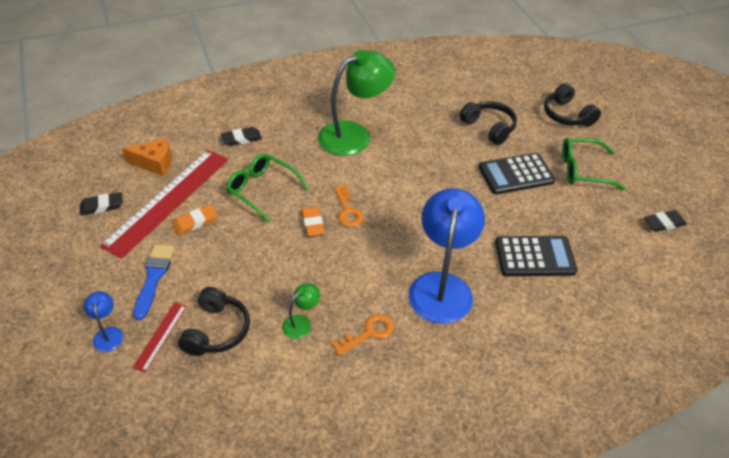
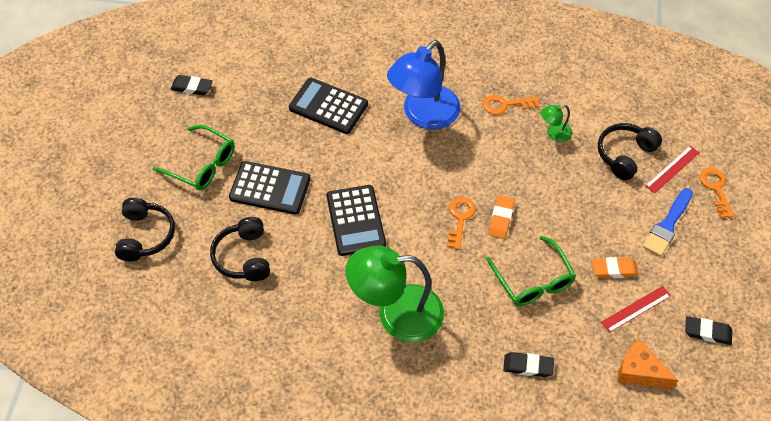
camera: 150 degrees left, 10 degrees up
(108, 333) = (715, 189): blue lamp -> orange key
(168, 201) = (636, 309): red ruler -> red ruler, size x0.44
(430, 178) = (355, 220): none -> black calculator

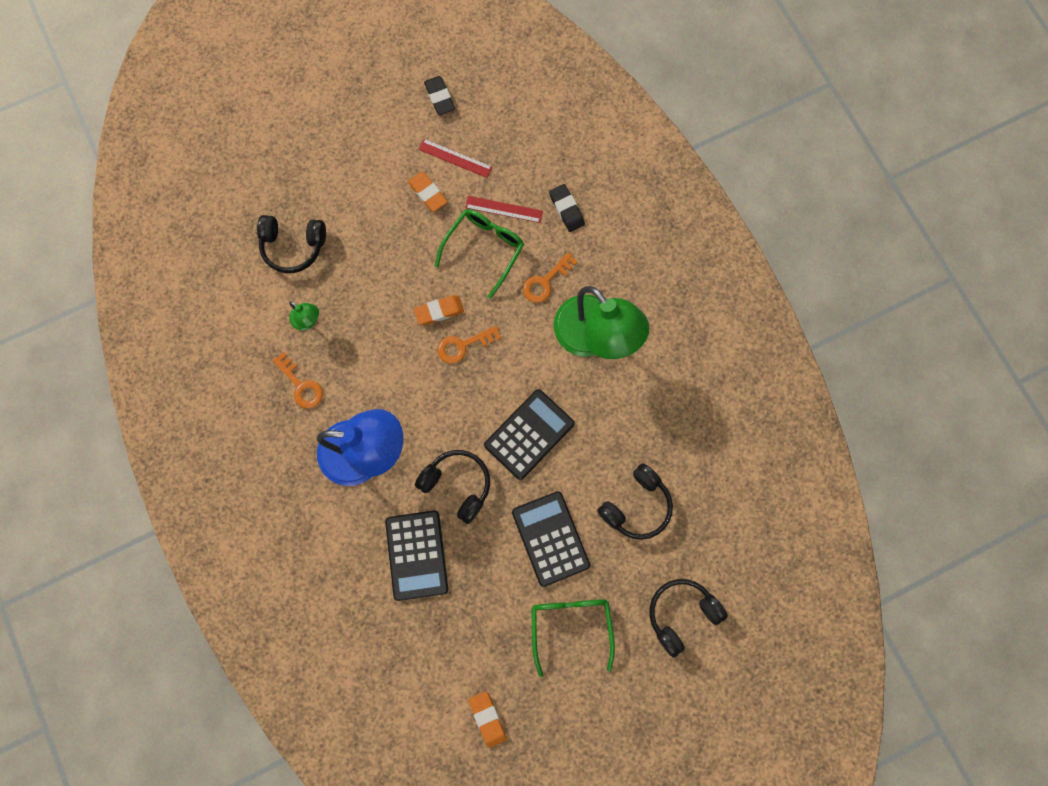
camera: 125 degrees left, 20 degrees up
(192, 87) = (487, 718): black eraser -> orange eraser
(356, 155) = (457, 485): none -> black headphones
(639, 372) = (511, 128): orange cheese -> none
(667, 225) = (351, 174): blue brush -> none
(672, 169) = (284, 199): red ruler -> red ruler (504, 209)
(715, 189) = (283, 155): orange key -> orange key (545, 281)

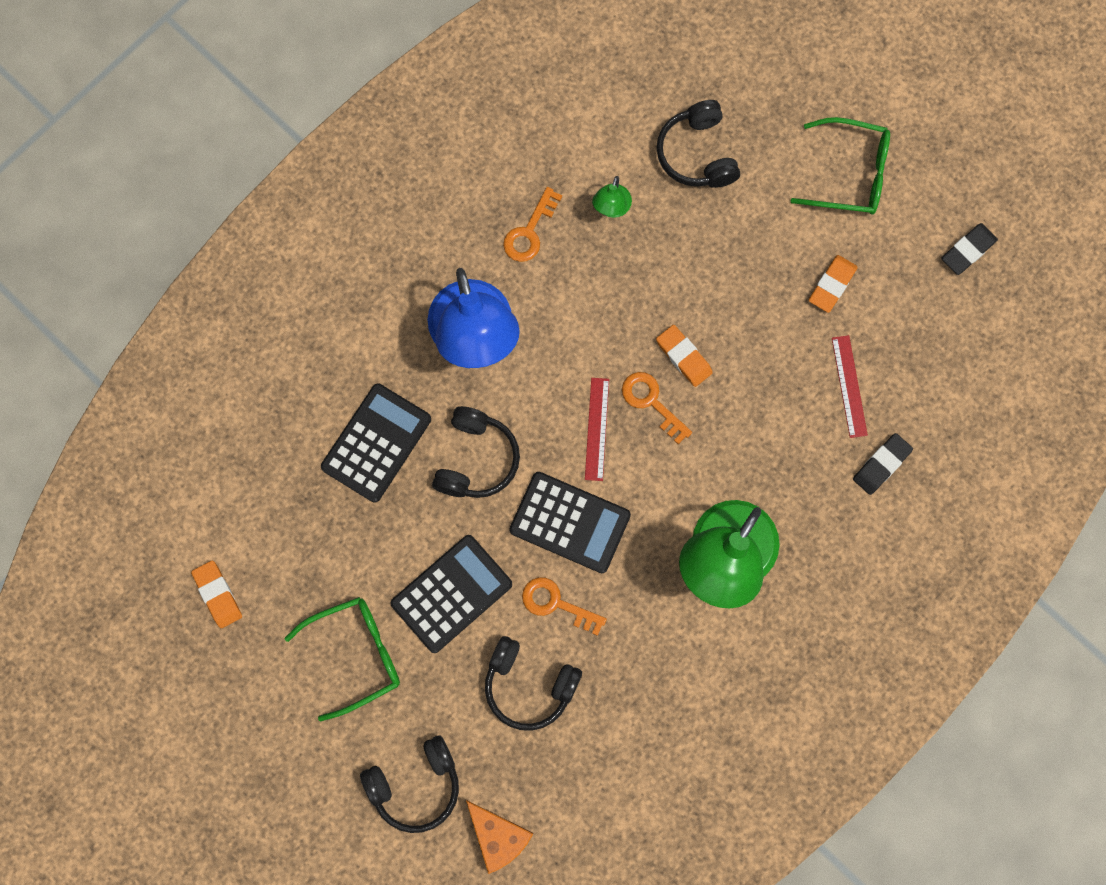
camera: 70 degrees right, 0 degrees up
(416, 555) = (376, 443): black calculator -> black calculator turned 150 degrees clockwise
(455, 158) = (893, 301): red ruler -> red ruler (596, 429)
(484, 250) = (785, 381): green glasses -> green glasses (849, 173)
(487, 718) = (218, 595): orange eraser -> orange eraser turned 75 degrees counterclockwise
(545, 281) = (773, 472): orange key -> orange key (556, 604)
(681, 614) = (415, 786): black headphones -> black headphones turned 120 degrees clockwise
(737, 566) = (498, 837): none -> orange cheese

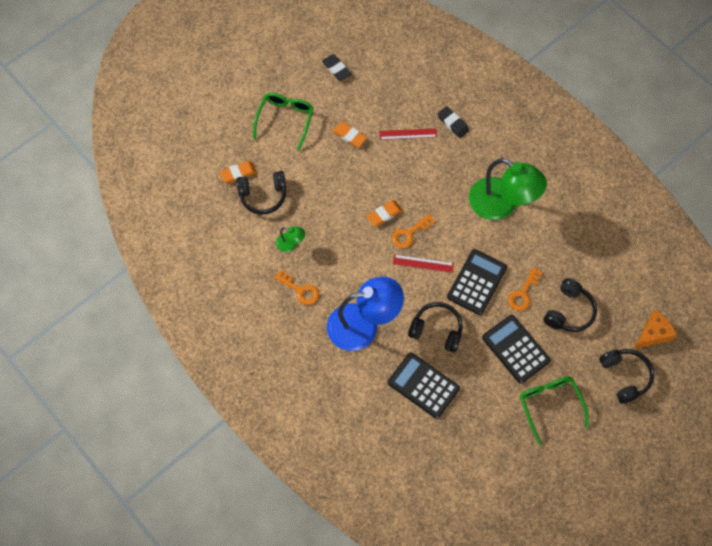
camera: 85 degrees left, 10 degrees down
(218, 595) = (511, 484): orange eraser -> orange eraser (238, 173)

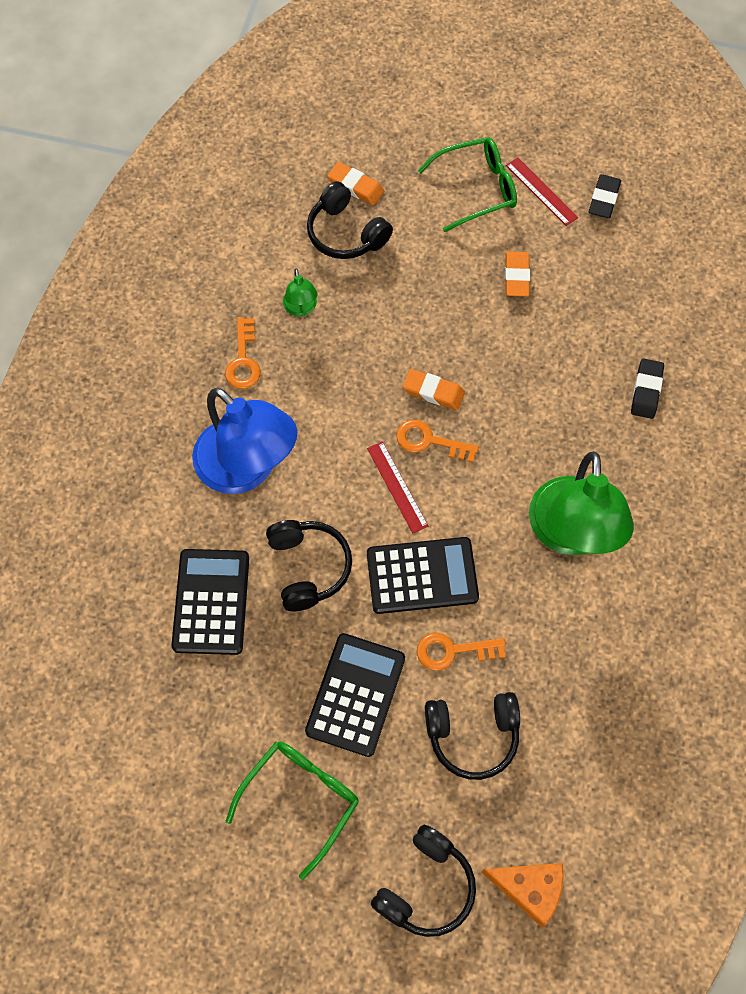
camera: 55 degrees right, 0 degrees up
(408, 134) = (581, 344): red ruler -> red ruler (541, 191)

